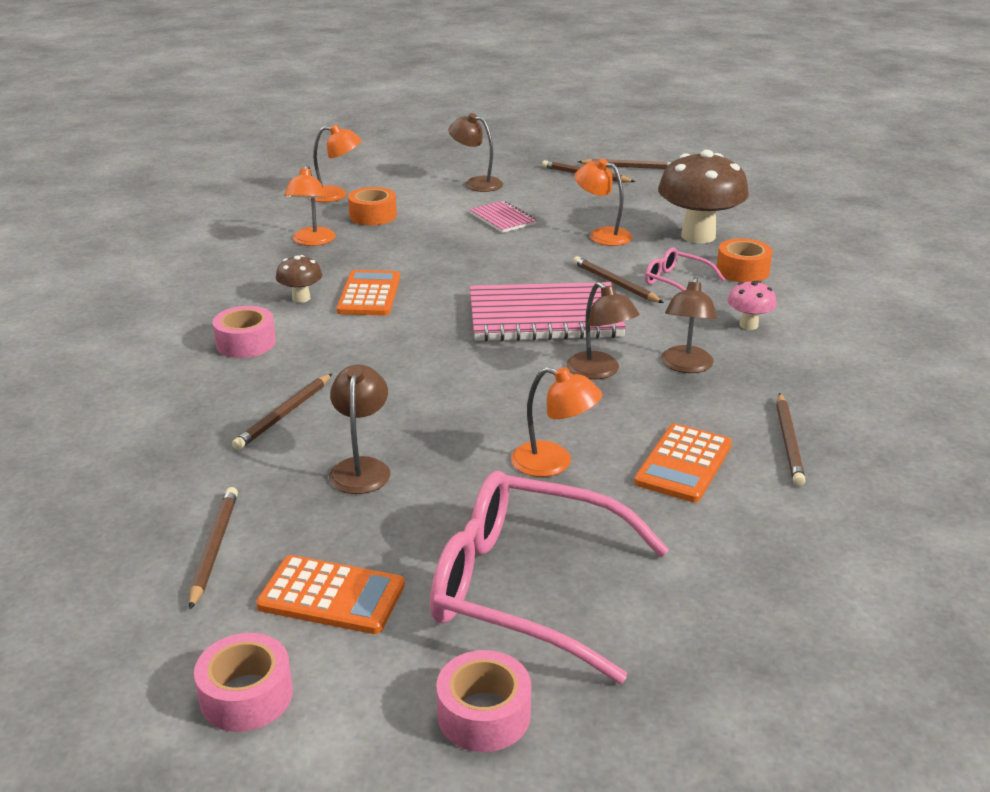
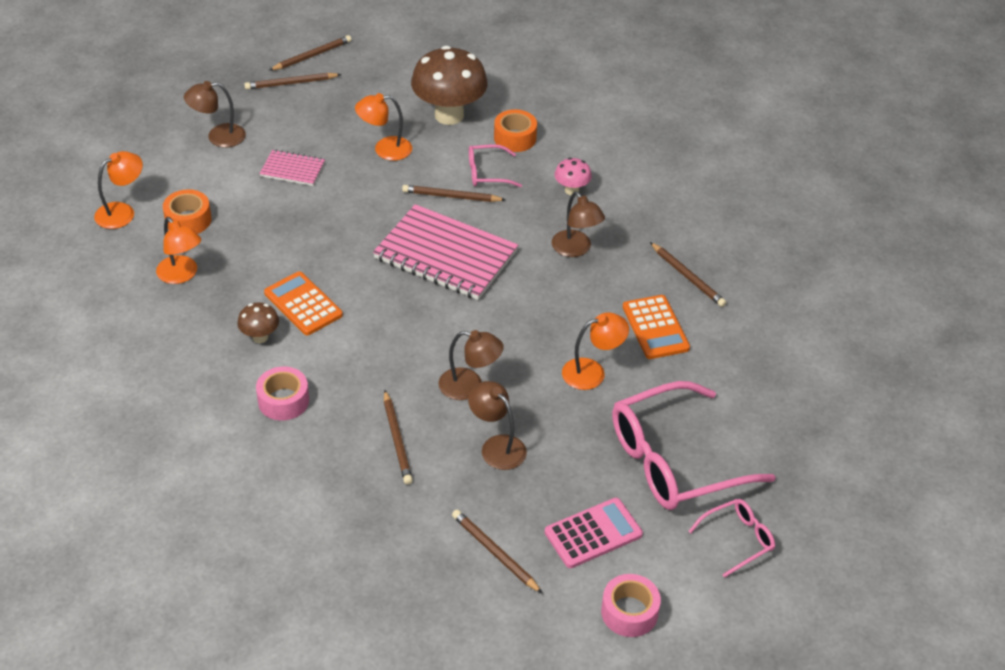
camera: 45 degrees left, 15 degrees up
(331, 596) = (593, 533): orange calculator -> pink calculator
(484, 714) = (737, 539): pink tape -> pink glasses
(545, 317) = (445, 255): pink notebook -> pink notebook turned 75 degrees clockwise
(599, 371) = (534, 284): brown lamp -> brown lamp (469, 386)

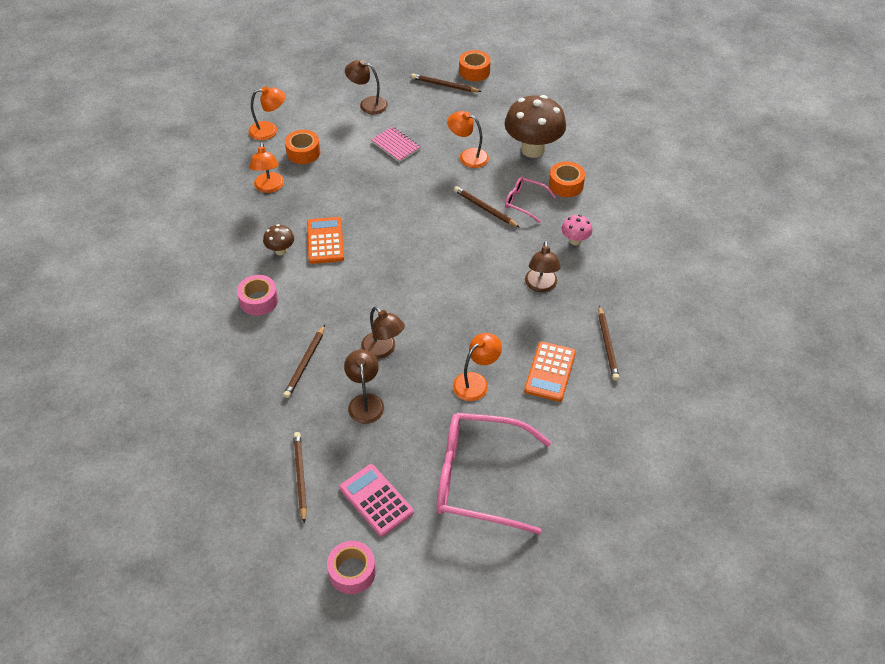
camera: 35 degrees right, 5 degrees up
(312, 56) = (474, 71): brown pencil -> orange tape
(445, 255) = (445, 249): pink notebook -> none
(592, 372) = (476, 382): orange lamp -> orange lamp turned 60 degrees counterclockwise
(593, 533) = (376, 500): pink calculator -> pink calculator turned 135 degrees counterclockwise
(737, 539) = (474, 563): pink glasses -> none

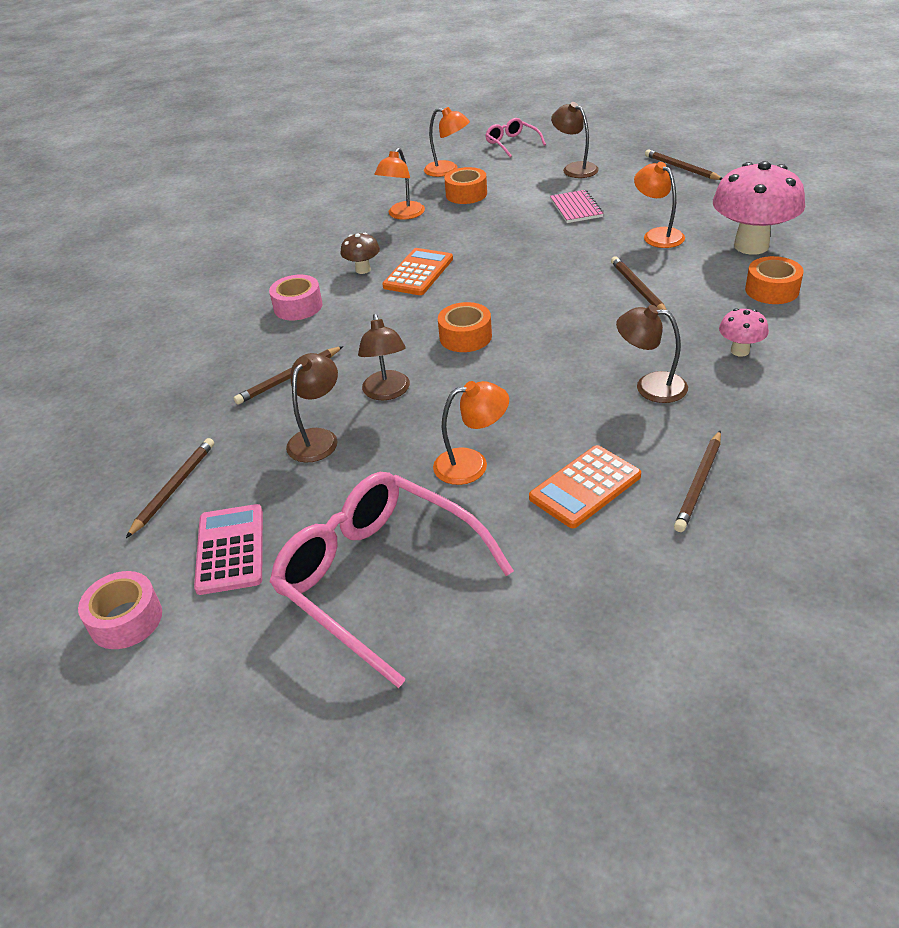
camera: 35 degrees right, 10 degrees down
(474, 71) = (730, 162): orange tape -> orange tape (465, 337)
(524, 202) = (697, 294): pink glasses -> pink glasses (512, 143)
(532, 149) = (751, 246): brown mushroom -> pink mushroom
(541, 286) = (650, 386): brown lamp -> brown lamp turned 75 degrees clockwise

